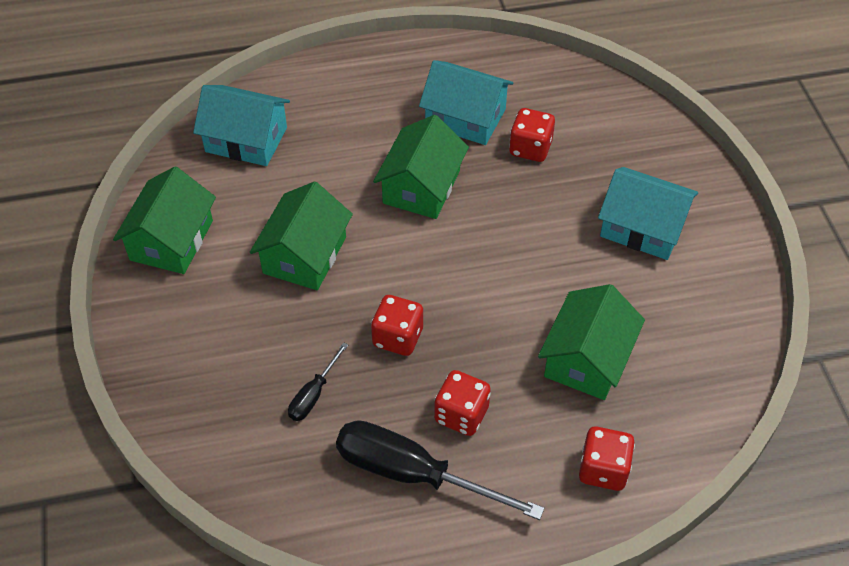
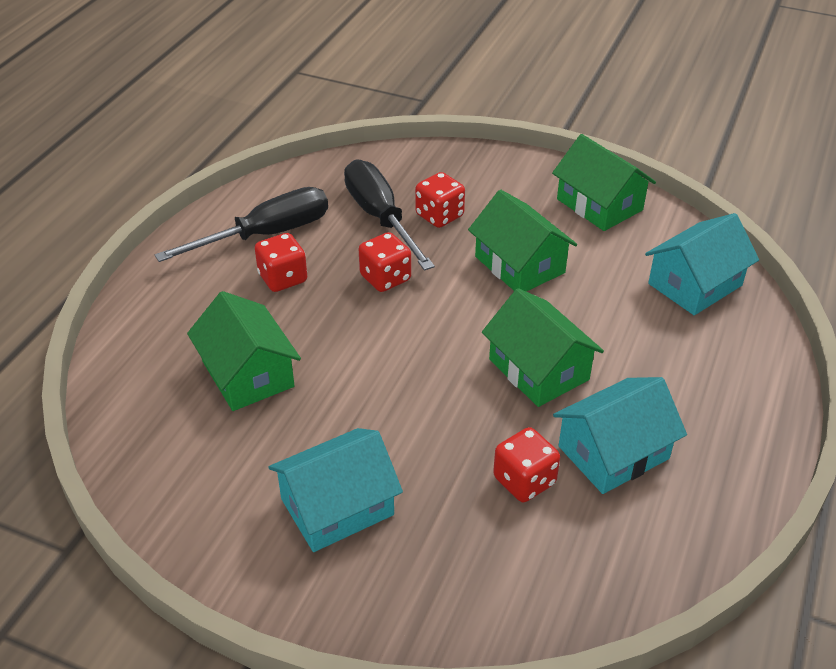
camera: 125 degrees right, 10 degrees down
(313, 394) = (380, 218): black screwdriver -> black screwdriver, size x2.07
(603, 469) = (154, 326): red dice -> red dice (439, 216)

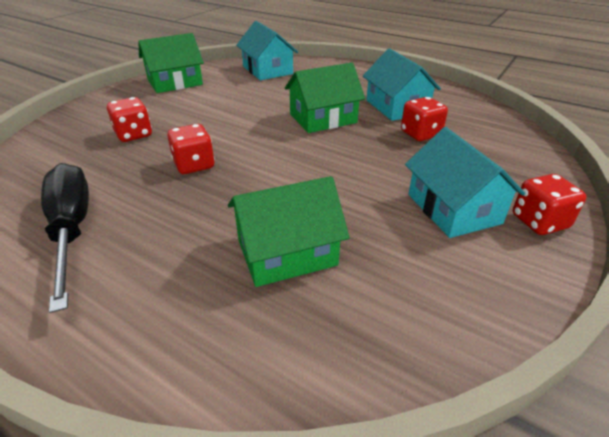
camera: 80 degrees left, 5 degrees down
(283, 278) = (154, 221): red dice -> red dice (539, 222)
(380, 218) = (110, 160): black screwdriver -> none
(520, 264) = (216, 112): green house -> none

